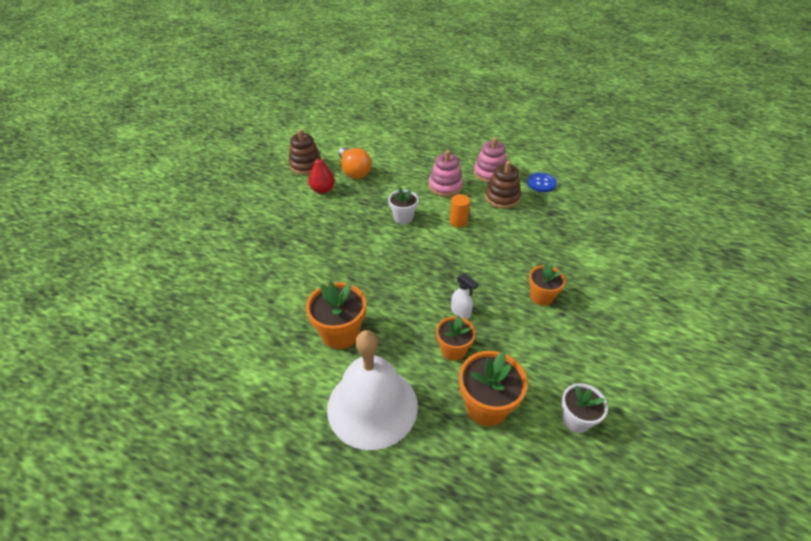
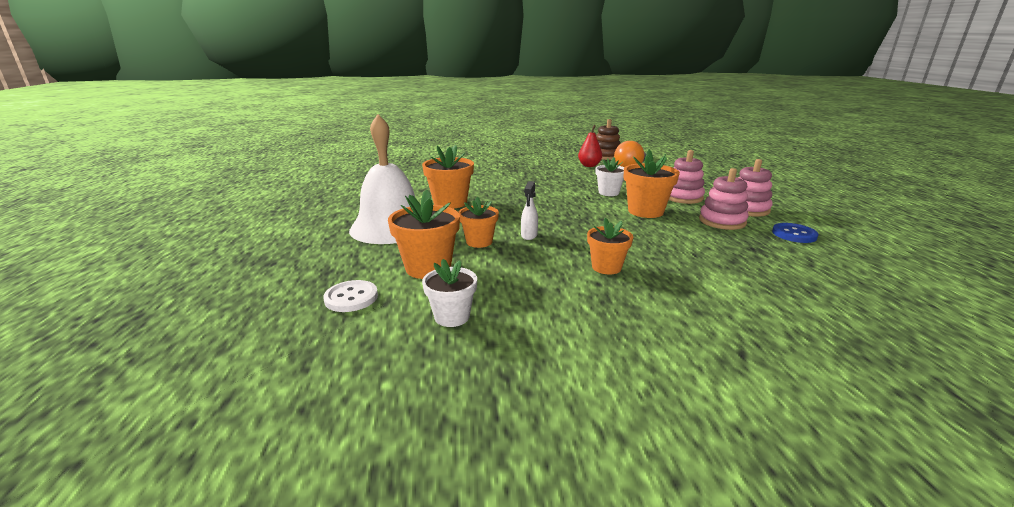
camera: 60 degrees right, 20 degrees down
(458, 221) = (645, 211): orange cylinder -> orange flower pot
(502, 198) = (722, 221): brown stacking toy -> pink stacking toy
(516, 483) = (351, 298): none -> white button

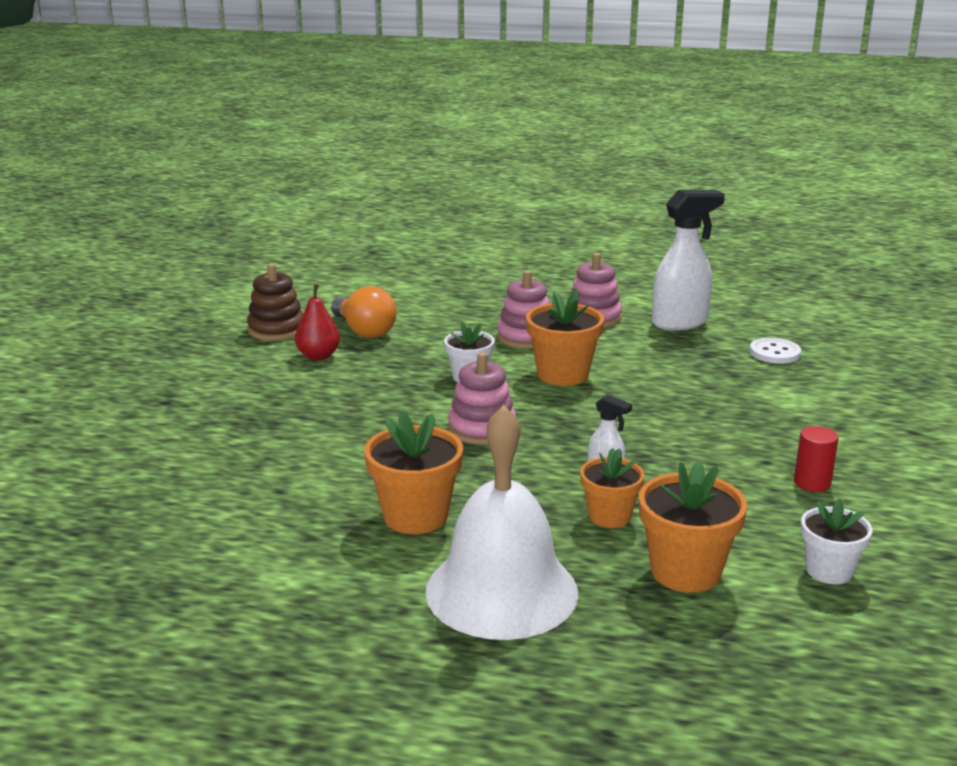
camera: 70 degrees left, 0 degrees up
(351, 298) = (763, 647): white button -> white button (774, 353)
(581, 303) = (812, 483): none -> red cylinder
(606, 267) = (727, 446): orange flower pot -> none
(722, 221) = (623, 343): pink stacking toy -> pink stacking toy (482, 429)
(794, 234) = (680, 323): blue button -> white spray bottle

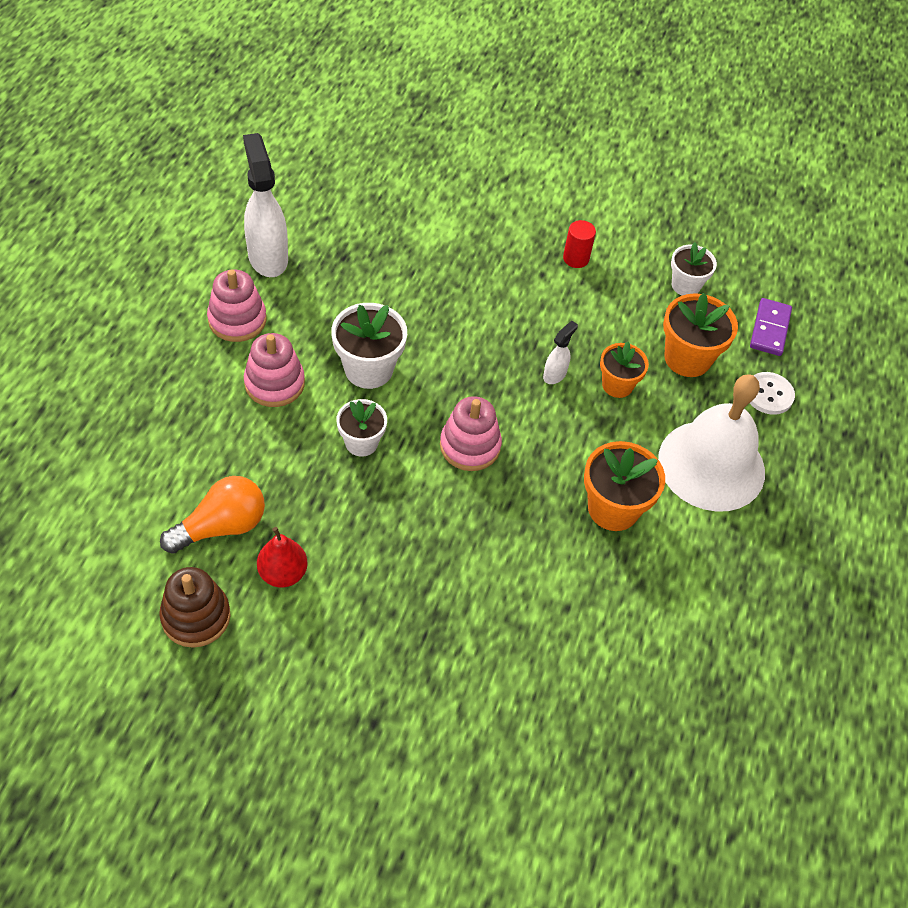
camera: 90 degrees left, 30 degrees up
(562, 374) = (368, 369): orange flower pot -> white flower pot
(774, 353) = (351, 211): white button -> white button (769, 394)
(793, 653) = (769, 329): none -> purple domino

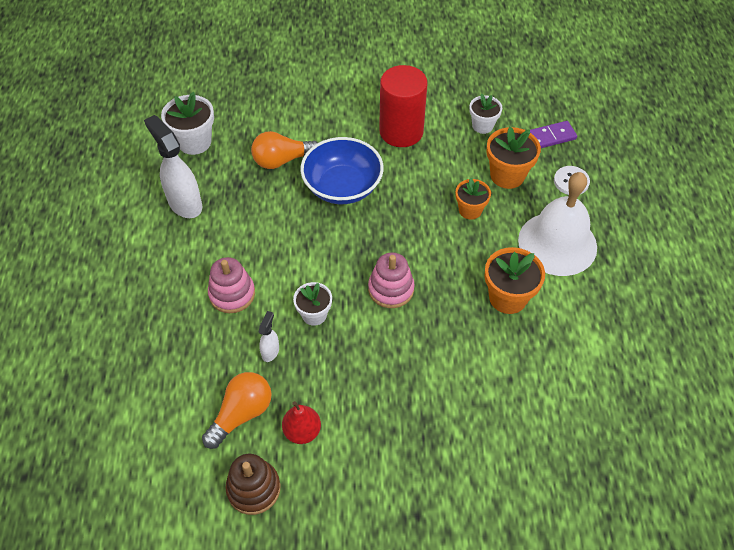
camera: 15 degrees left, 0 degrees up
(237, 320) = (183, 257): pink stacking toy -> none
(368, 369) = (295, 259): white flower pot -> white flower pot (194, 142)
(409, 244) = (282, 160): none -> orange light bulb
(469, 301) = (342, 187): none -> blue bowl
(555, 374) = (425, 218): white spray bottle -> white spray bottle (270, 351)
(576, 258) = (401, 132): red cylinder -> red cylinder, size x2.25
(769, 329) = (550, 137): purple domino -> purple domino turned 75 degrees clockwise

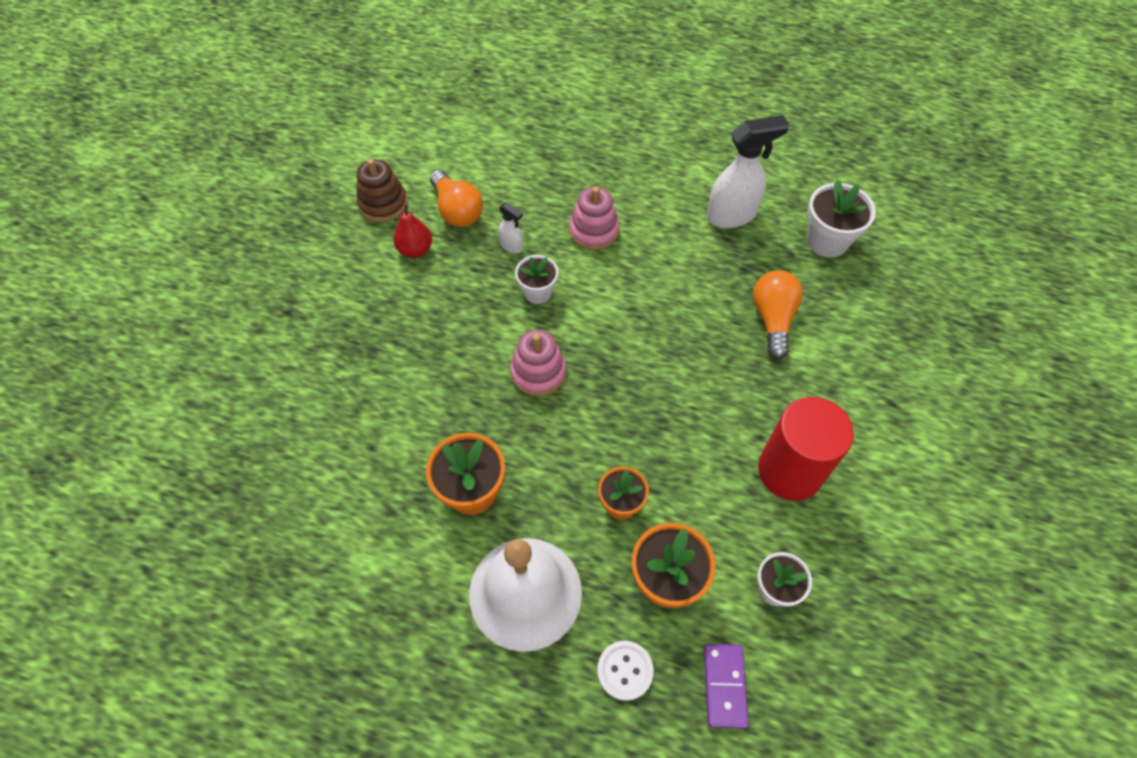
camera: 110 degrees right, 5 degrees up
(342, 187) = (709, 370): blue bowl -> none

